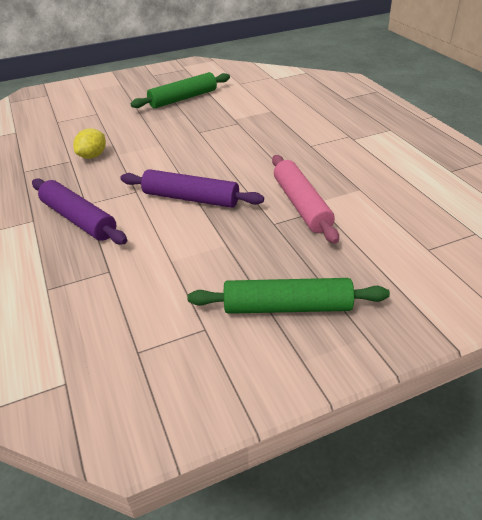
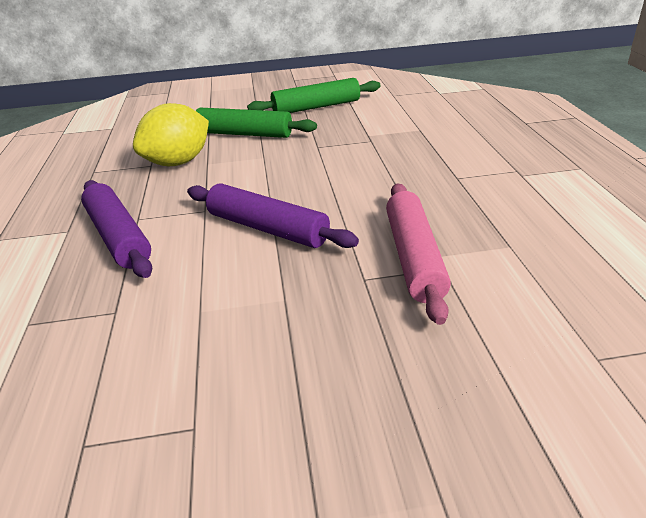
camera: 15 degrees right, 5 degrees down
(93, 156) = (178, 162): yellow lemon -> yellow lemon, size x1.67
(287, 307) = (331, 416): green rolling pin -> green rolling pin (244, 134)

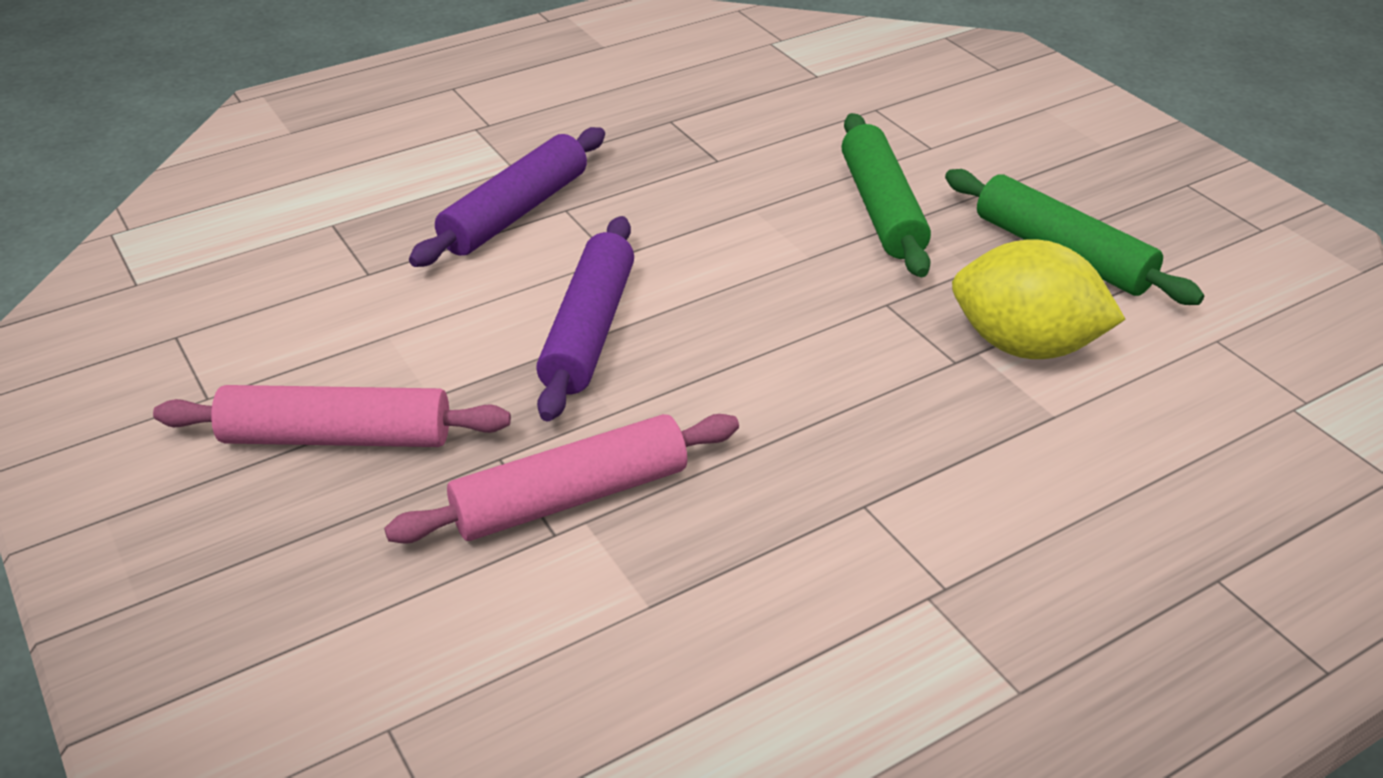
camera: 65 degrees right, 5 degrees up
(178, 162) = (739, 181): yellow lemon -> yellow lemon (1025, 346)
(299, 350) = (337, 437): none -> pink rolling pin

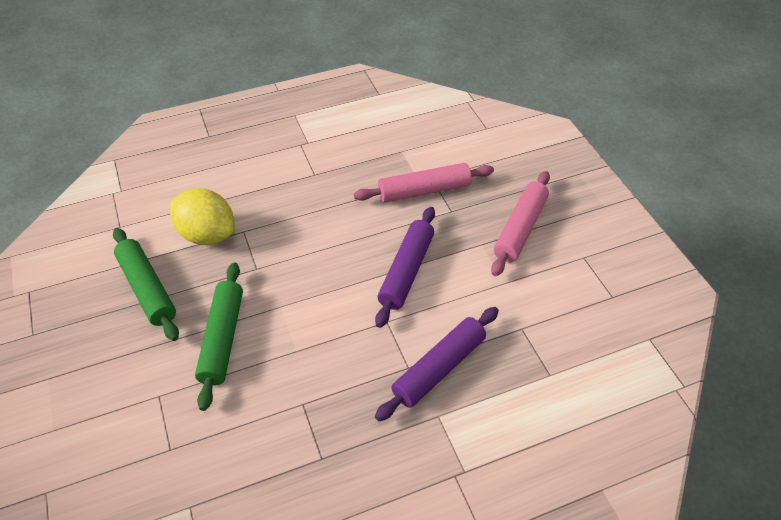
camera: 170 degrees left, 10 degrees up
(337, 437) = (520, 229): pink rolling pin -> pink rolling pin turned 75 degrees counterclockwise

